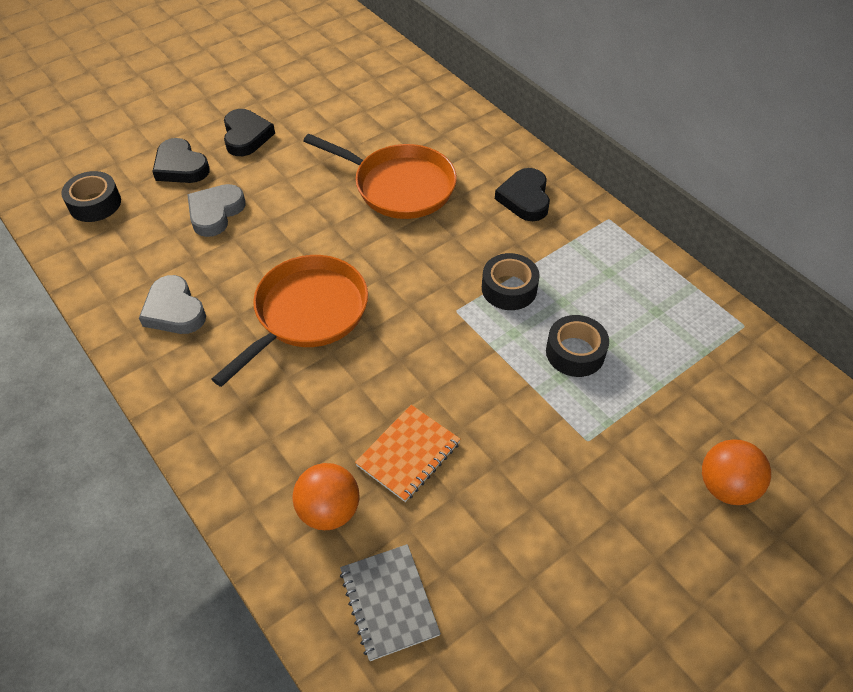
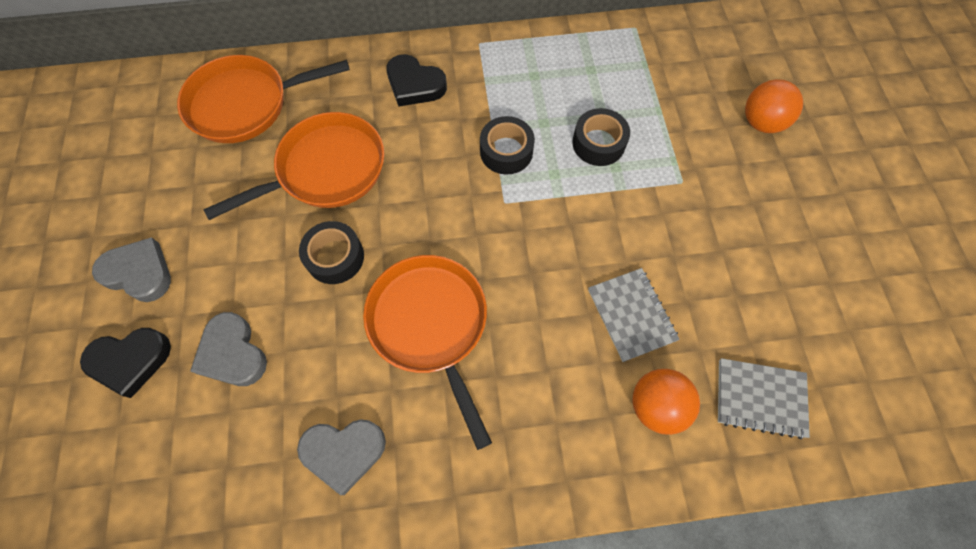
camera: 60 degrees left, 15 degrees up
(95, 204) = (114, 483): black tape -> black tape (335, 257)
(246, 136) = (139, 273): black heart -> grey heart
(408, 454) = (631, 315): orange notebook -> grey notebook
(421, 115) = (245, 104): none -> orange pan

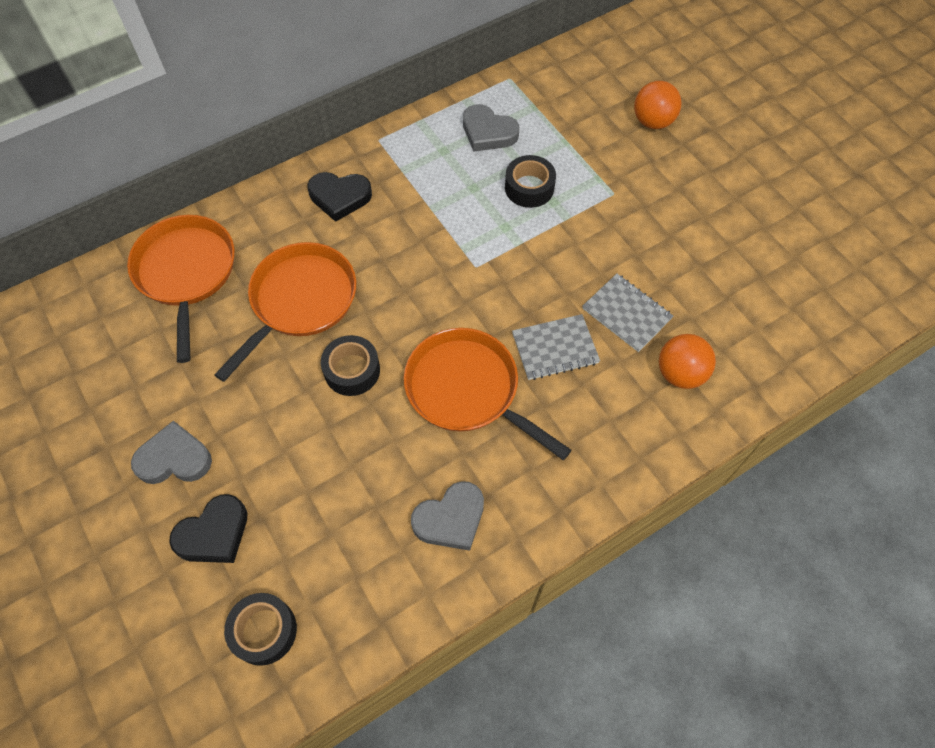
camera: 25 degrees left, 5 degrees down
(232, 353) = (306, 486): grey heart -> grey heart (488, 132)
(245, 104) = (186, 273): orange pan -> orange pan turned 120 degrees clockwise
(506, 151) = (454, 224): black tape -> black tape (264, 631)
(760, 398) = (754, 334): grey notebook -> grey notebook (555, 348)

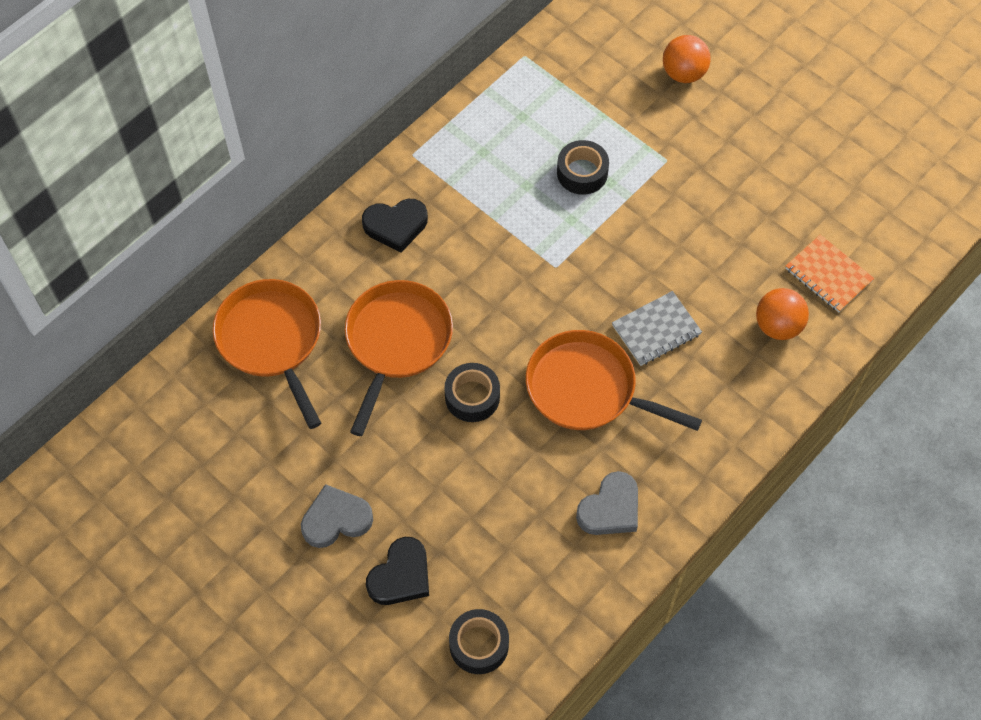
camera: 15 degrees left, 0 degrees up
(488, 132) = (522, 122): grey heart -> none
(626, 314) = (713, 280): grey notebook -> none
(746, 335) = (828, 275): none -> orange notebook

